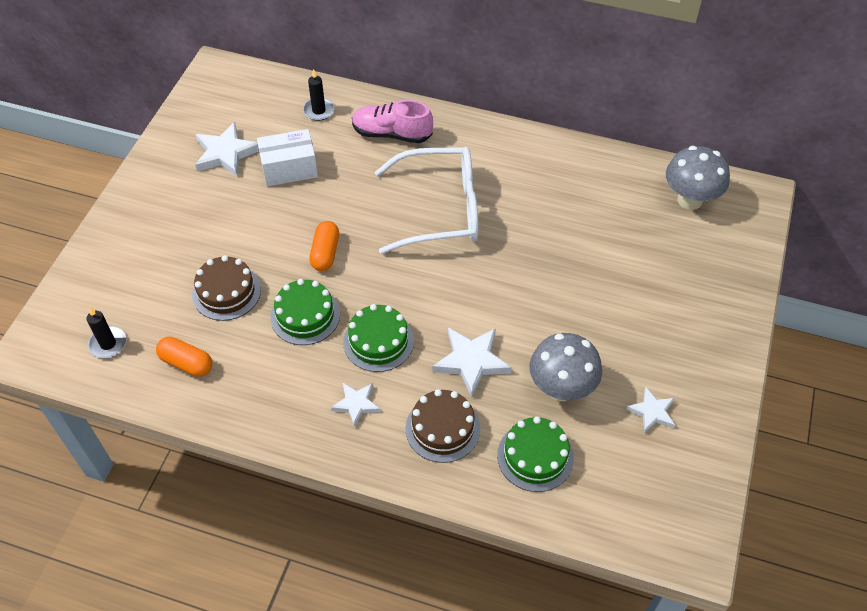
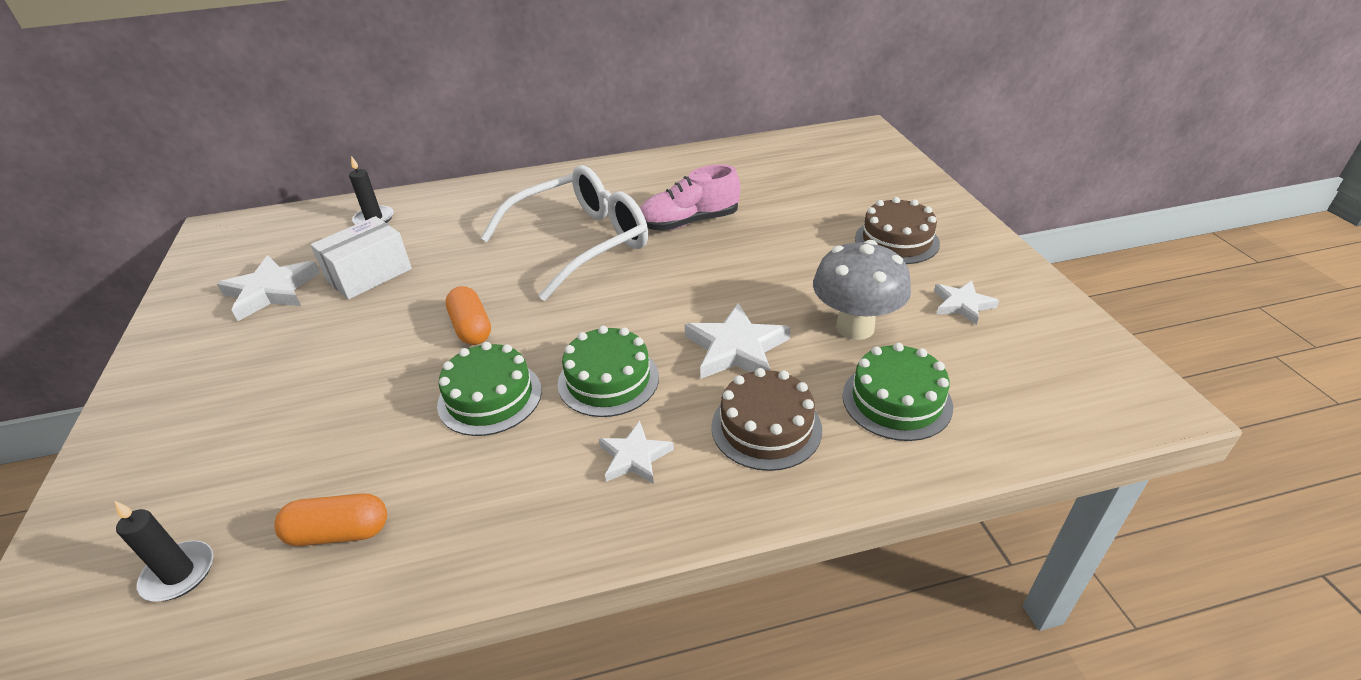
camera: 30 degrees left, 15 degrees down
(226, 292) = (356, 421): brown cake -> brown cake (896, 241)
(392, 134) = (476, 208): pink shoe -> pink shoe (689, 222)
(689, 200) = (812, 152): grey mushroom -> none

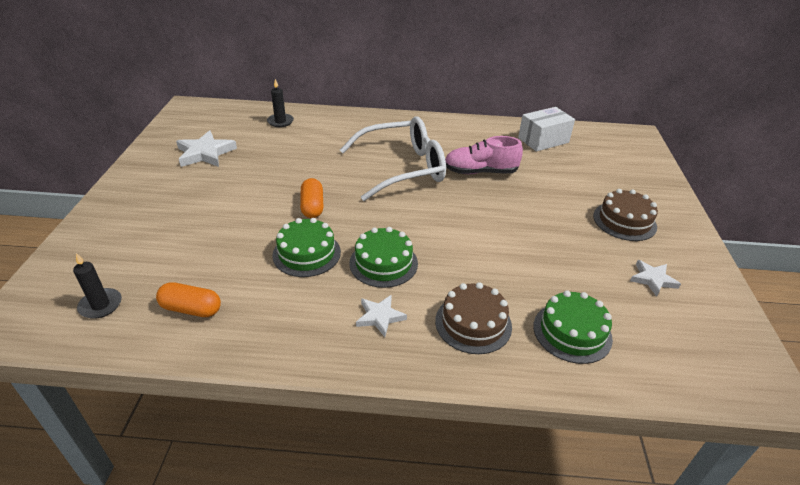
camera: 15 degrees right, 0 degrees up
(369, 274) = (264, 157): white box -> white box (543, 140)
(736, 349) = (475, 266): white star -> none
(855, 327) = (565, 274): grey mushroom -> none

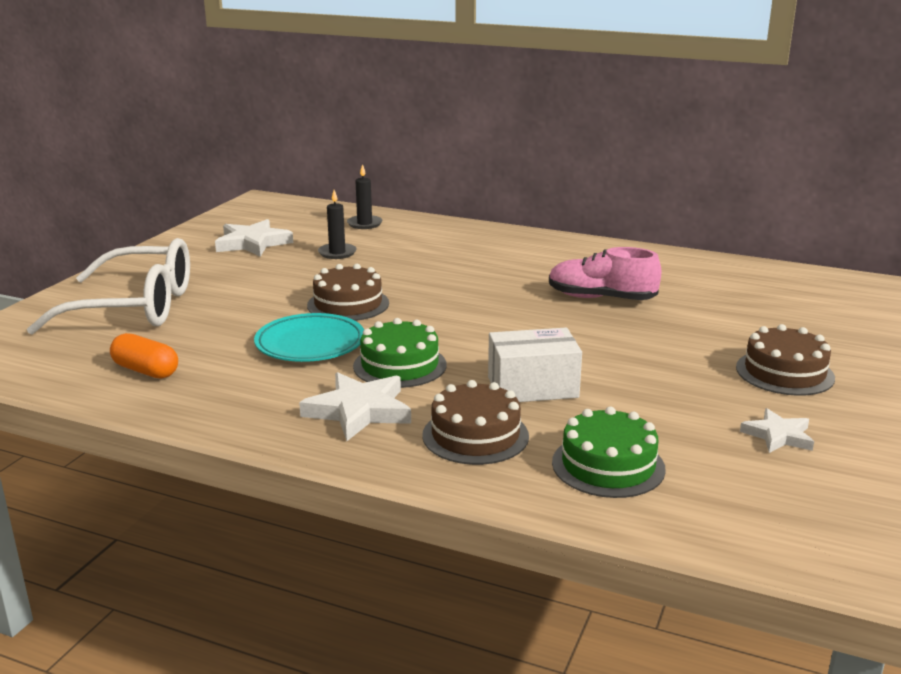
camera: 20 degrees right, 15 degrees down
(101, 305) = (54, 353): black candle -> black candle (337, 253)
(306, 253) = (310, 344): green cake -> turquoise plate
(312, 206) = (348, 304): orange capsule -> brown cake
(380, 317) = (359, 411): white star -> white star, size x1.63
(402, 168) = (493, 283): white glasses -> white glasses (135, 307)
(543, 140) = (725, 277): white box -> white box (532, 387)

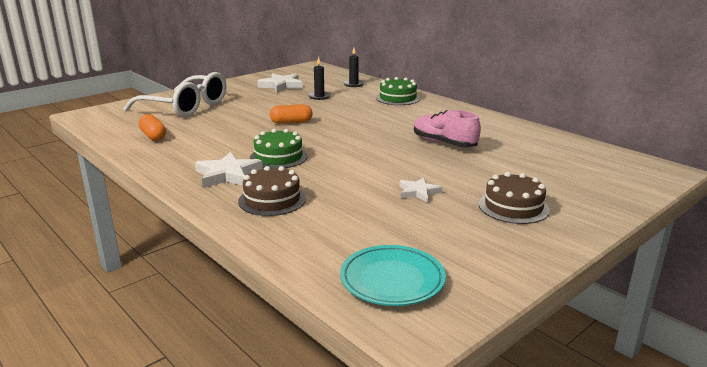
camera: 25 degrees right, 0 degrees up
(310, 344) = (246, 138): turquoise plate -> turquoise plate (392, 280)
(348, 304) = (291, 122): brown cake -> orange capsule
(532, 387) = (337, 182): white box -> none
(608, 465) = (326, 232): green cake -> green cake (398, 98)
(778, 436) = (458, 241): white star -> white star (418, 192)

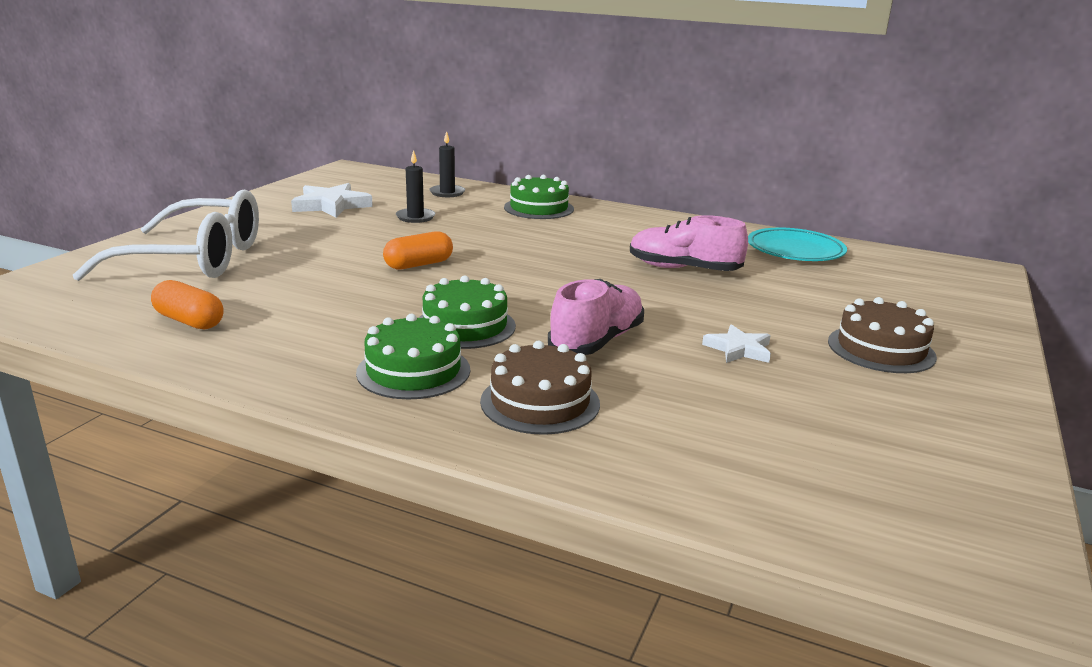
camera: 25 degrees left, 0 degrees up
(228, 174) = (413, 371): white star -> green cake
(339, 175) = (596, 341): none -> pink shoe
(392, 280) = (871, 498): turquoise plate -> turquoise plate (795, 251)

